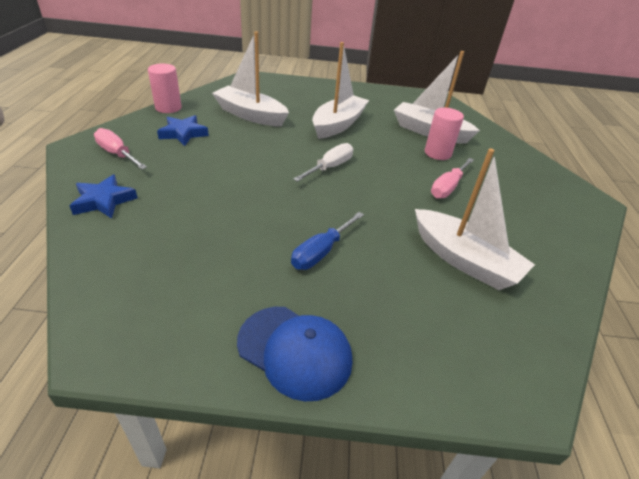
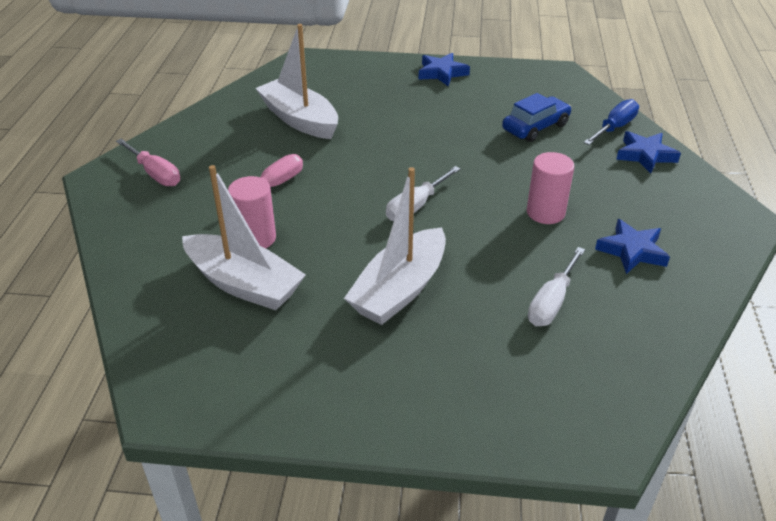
camera: 175 degrees left, 0 degrees up
(117, 154) = (686, 210): pink screwdriver -> pink screwdriver (155, 173)
(168, 108) = (697, 309): pink cylinder -> pink cylinder (545, 212)
(197, 239) = (535, 127): none -> blue car
(250, 115) = (552, 302): white boat -> white screwdriver
(295, 351) = (442, 73): blue cap -> blue star
(321, 252) = (425, 122): blue screwdriver -> blue screwdriver (614, 128)

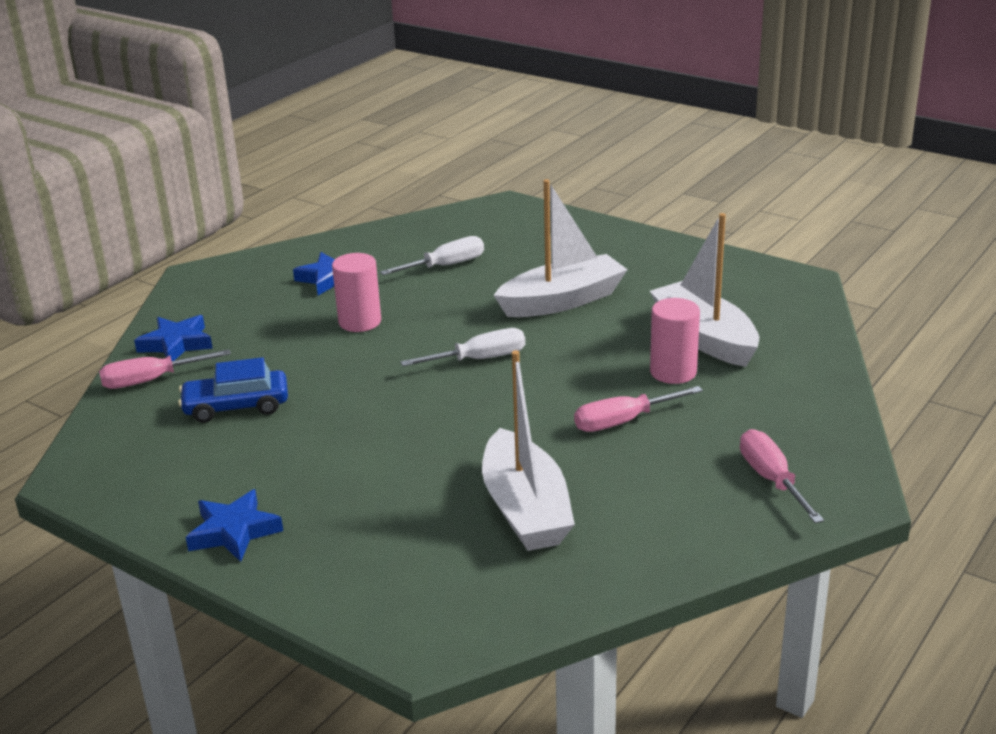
camera: 150 degrees left, 10 degrees down
(614, 128) = (152, 380): blue screwdriver -> pink screwdriver

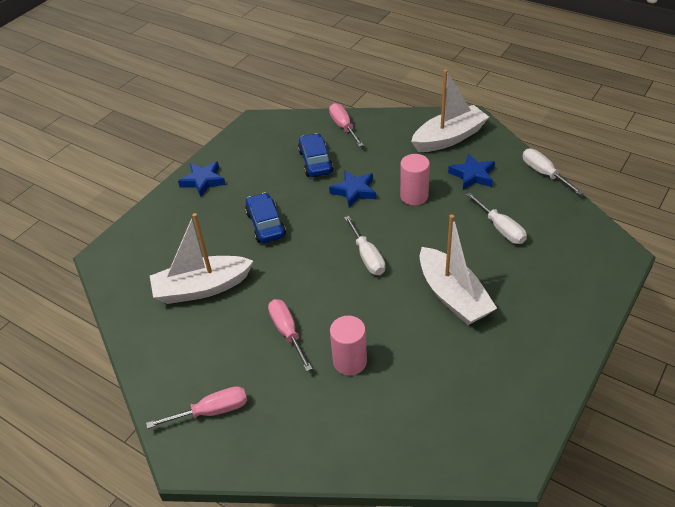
camera: 90 degrees right, 15 degrees up
(176, 344) = (383, 128): blue star -> blue star (354, 191)
(348, 233) = (544, 174): none -> white screwdriver
(383, 451) = (265, 224): none -> blue car
(704, 337) = (401, 383): white boat -> white boat (449, 138)

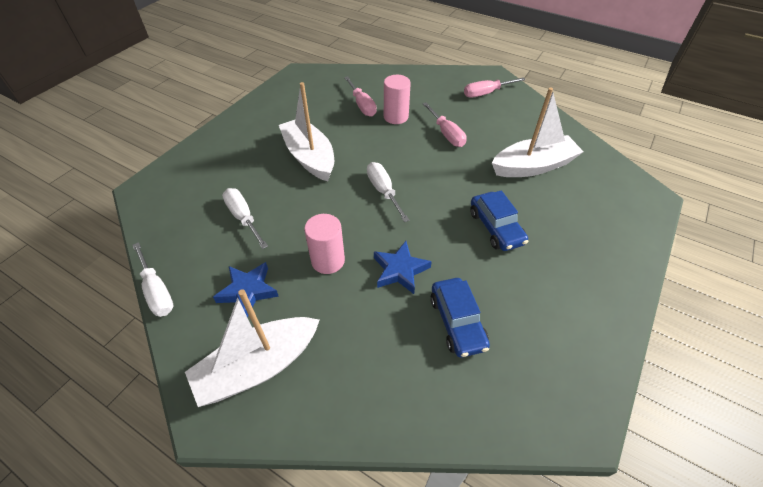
camera: 175 degrees right, 5 degrees up
(203, 181) = (601, 292): blue star -> none
(344, 127) = (424, 401): pink screwdriver -> pink screwdriver (362, 105)

